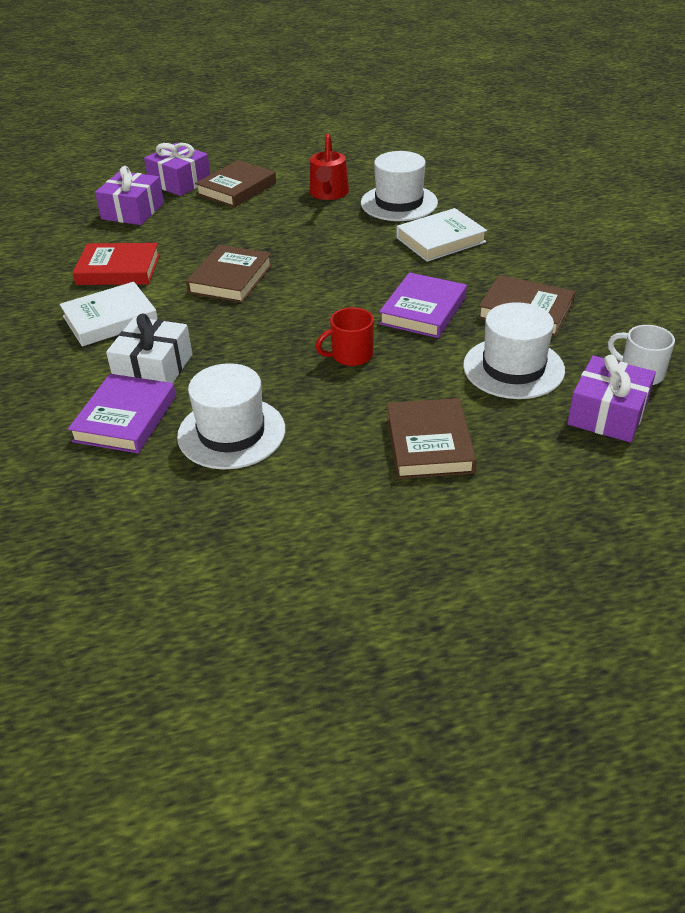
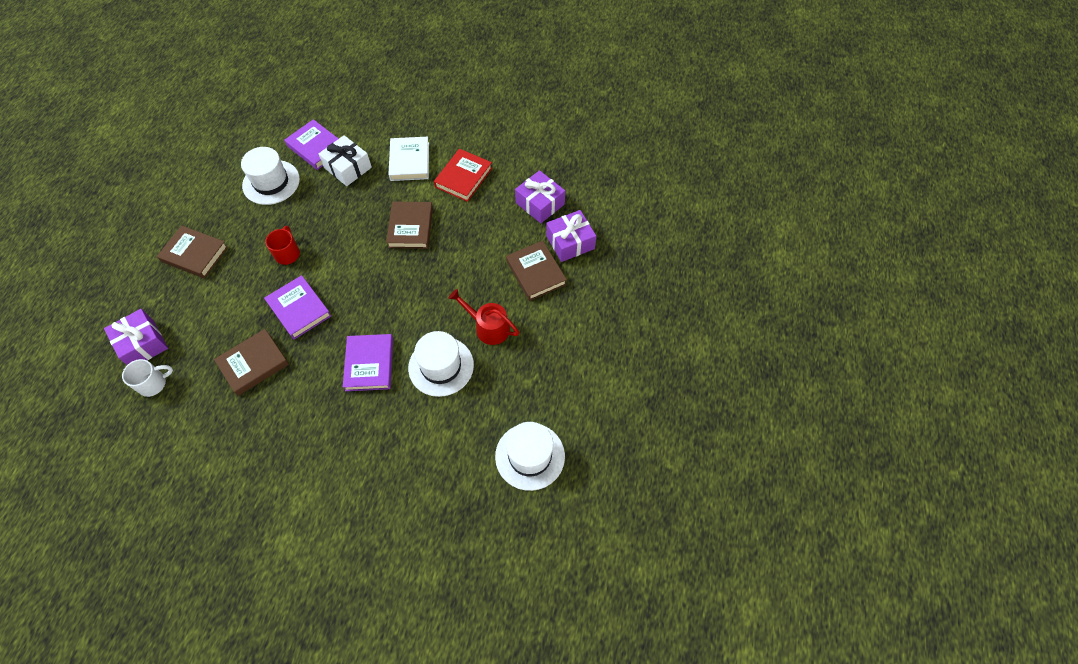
camera: 115 degrees right, 20 degrees up
(230, 279) = (410, 227): brown book -> brown book turned 45 degrees clockwise
(440, 240) = (369, 364): white book -> purple book
(513, 368) = (212, 323): white hat -> white hat (530, 456)

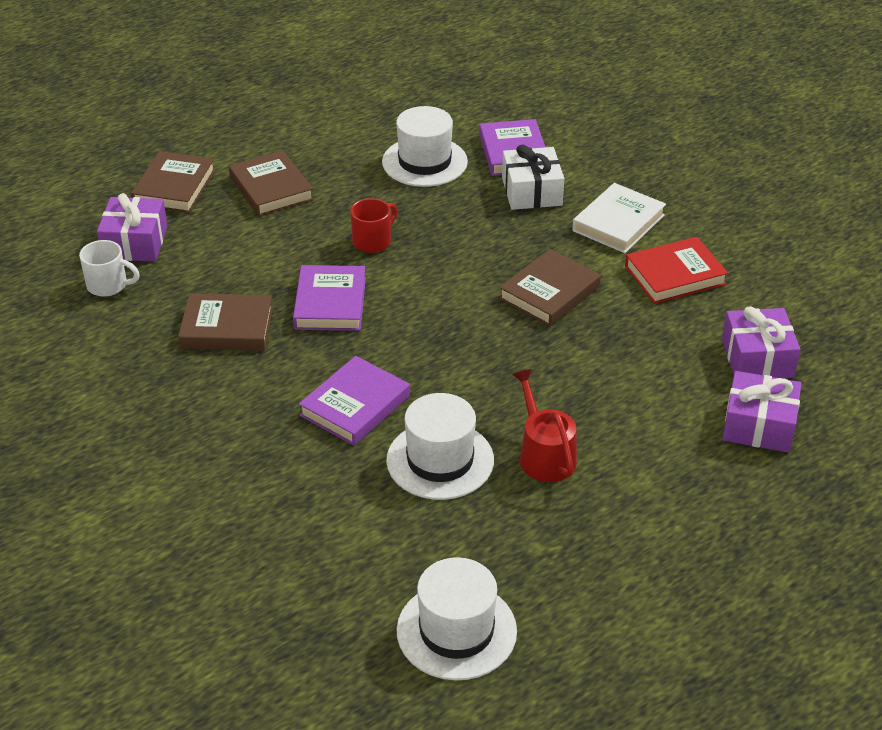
camera: 40 degrees right, 20 degrees down
(536, 273) = (672, 432): brown book -> brown book (174, 187)

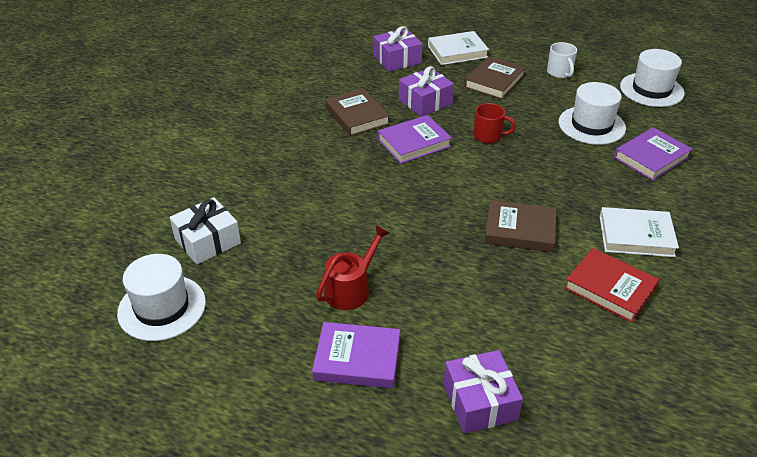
camera: 60 degrees right, 0 degrees up
(108, 285) = (354, 66): white mug -> white mug (560, 73)
(174, 187) = (457, 52): brown book -> white book
(355, 405) = (331, 188): purple book -> purple book (357, 359)
(440, 460) = (309, 242): white hat -> white hat (651, 90)
(532, 191) = (619, 181): white gift -> white gift (207, 241)
(757, 358) = (560, 373): purple gift -> purple gift (425, 102)

